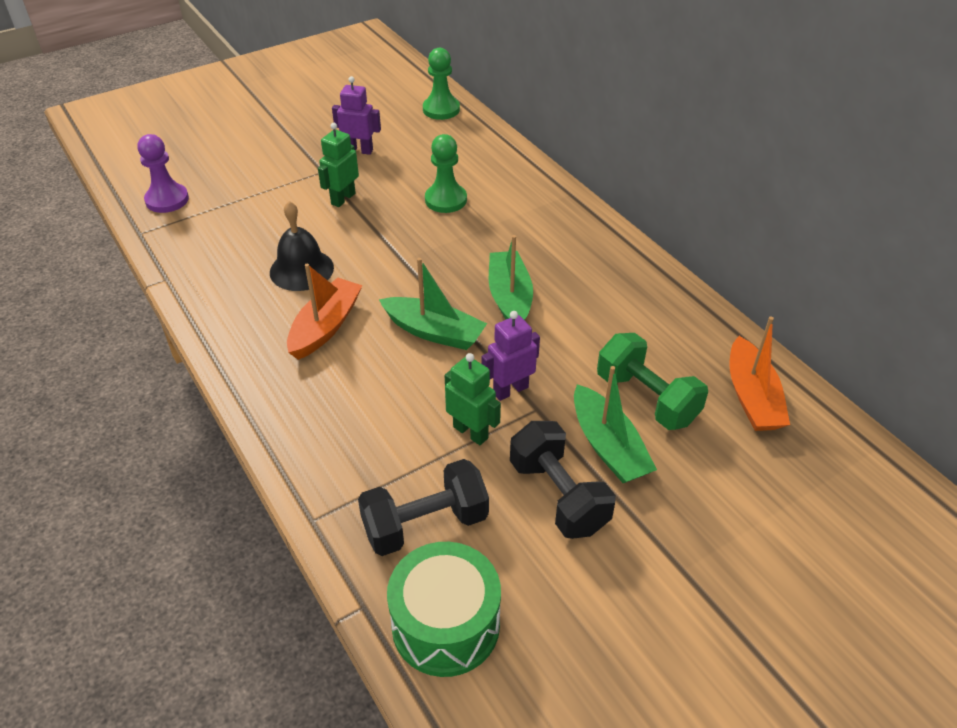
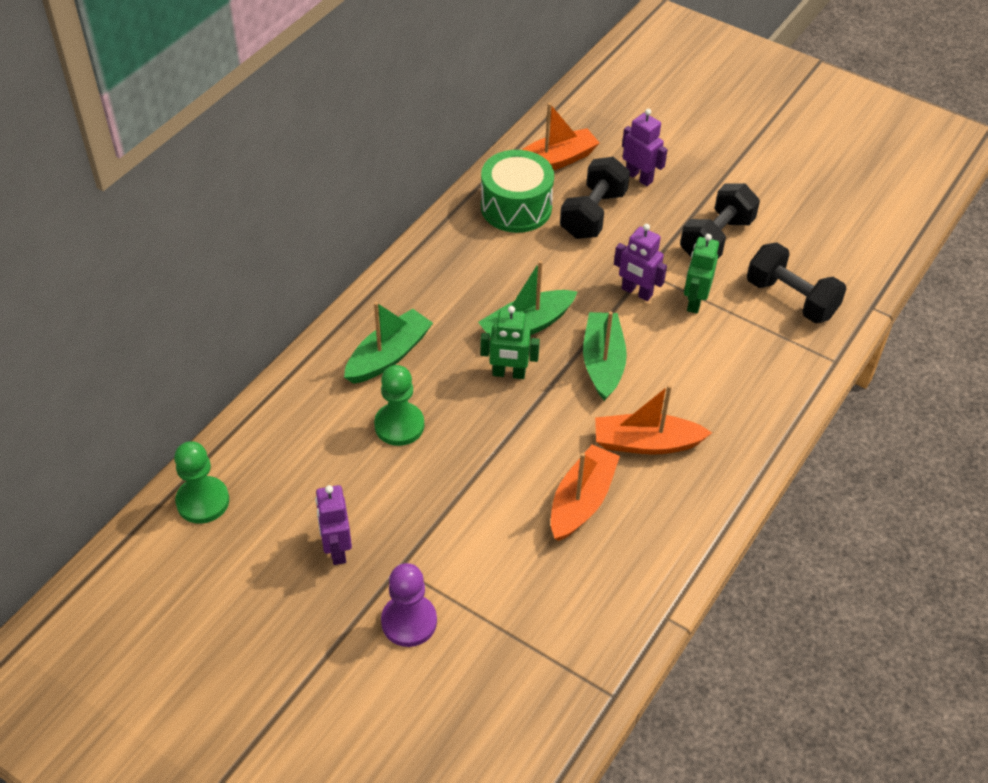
camera: 115 degrees left, 5 degrees up
(167, 200) = (539, 707): purple pawn -> purple pawn (409, 621)
(301, 269) = (581, 501): black bell -> orange boat
(343, 199) = (443, 521): green robot -> green robot (508, 374)
(445, 624) = (851, 264): green drum -> green drum (516, 207)
(608, 446) = (654, 224): green boat -> green boat (388, 355)
(647, 398) = (593, 214): green dumbbell -> black dumbbell
(698, 465) = (639, 177): none -> purple robot

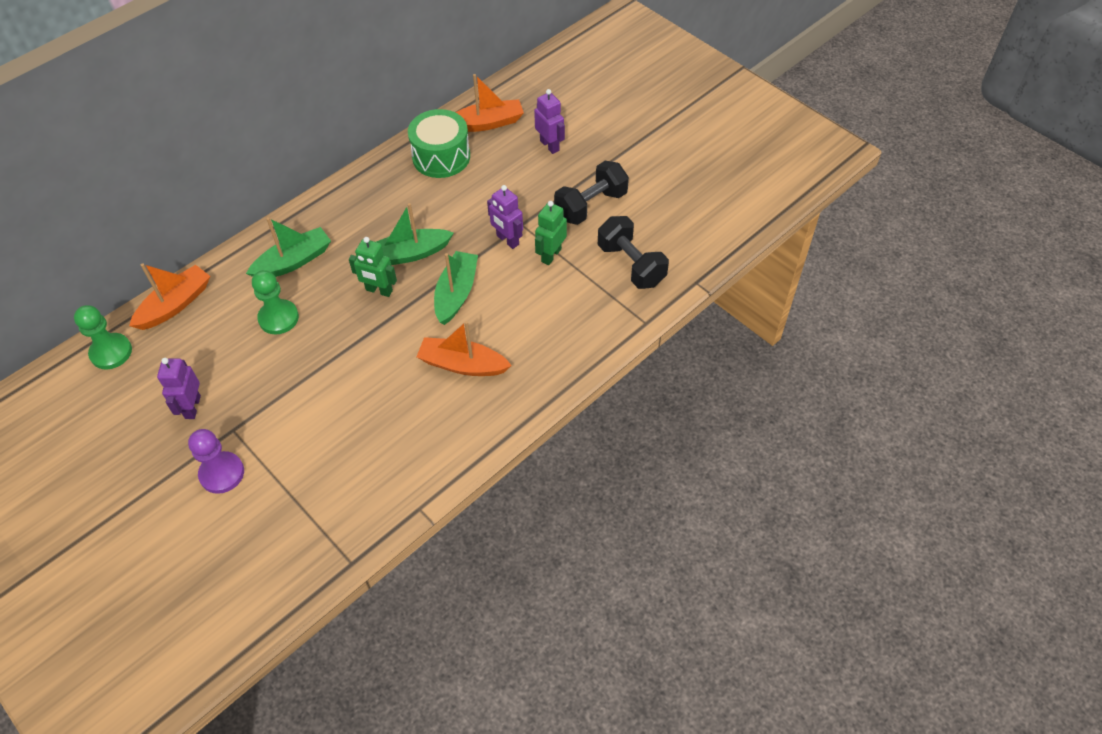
camera: 15 degrees right, 5 degrees up
(581, 501) = (392, 402): orange boat -> orange boat (175, 304)
(593, 214) = (499, 171): black dumbbell -> none

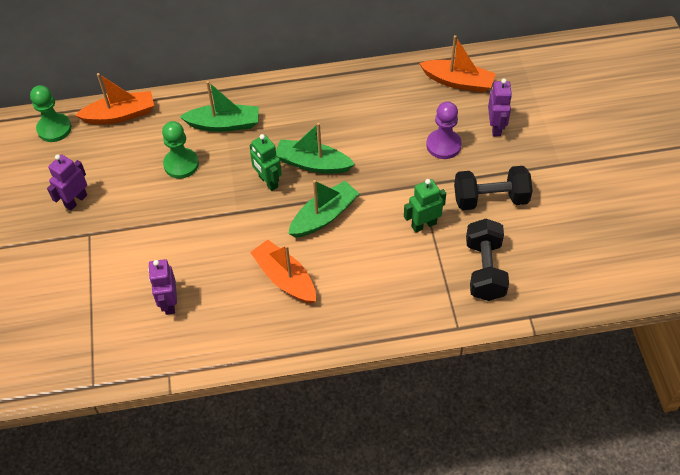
camera: 35 degrees right, 0 degrees up
(222, 473) = (59, 263): purple pawn -> purple pawn (443, 145)
(441, 157) = (398, 93): green drum -> none
(507, 240) = (398, 193): purple robot -> purple robot (169, 303)

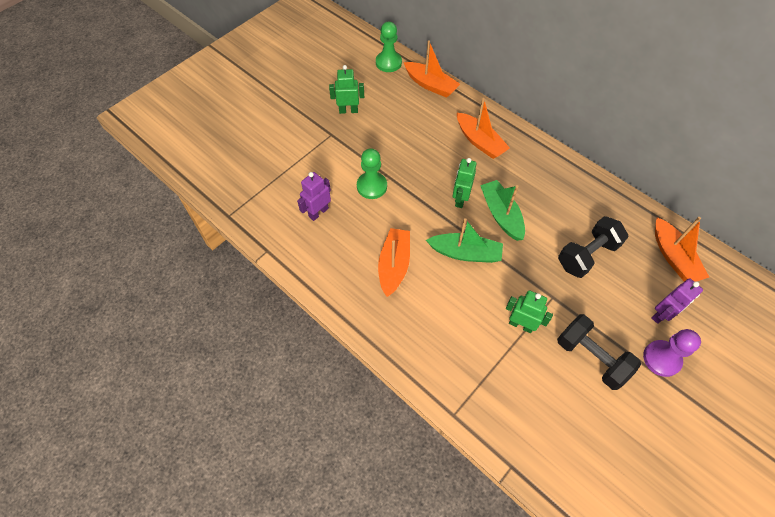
camera: 50 degrees right, 5 degrees up
(76, 201) = (348, 110): purple robot -> green robot
(181, 164) = (426, 142): green pawn -> green pawn (372, 186)
(224, 124) = (480, 142): green boat -> orange boat
(443, 145) = (605, 288): purple pawn -> purple pawn (661, 359)
(484, 270) = (522, 399): black dumbbell -> black dumbbell (587, 255)

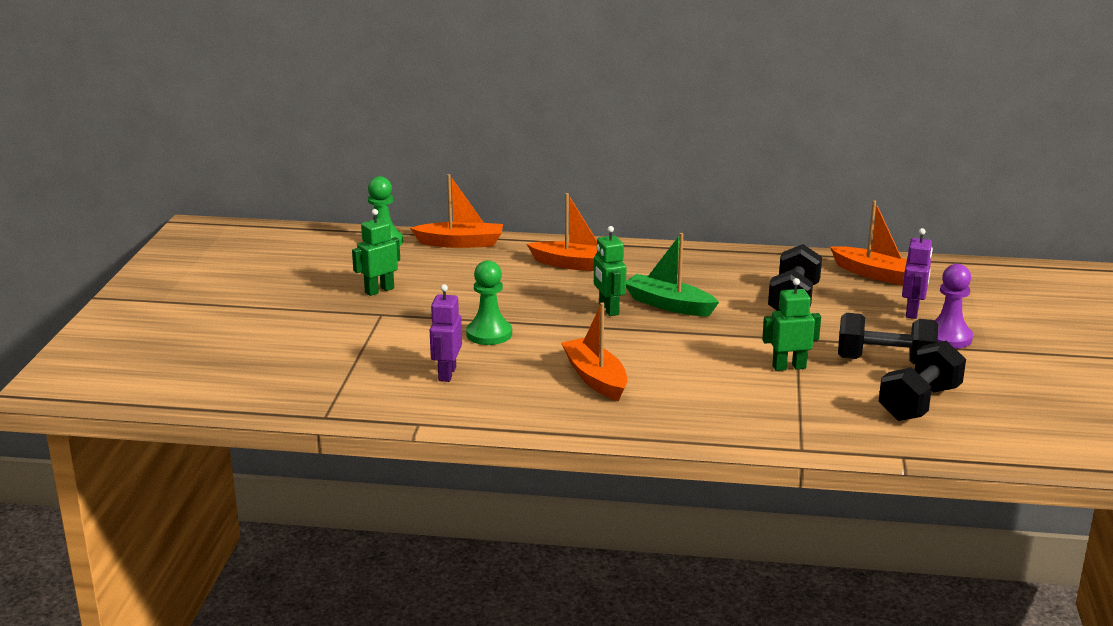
camera: 35 degrees left, 35 degrees down
(465, 253) = (665, 342): green boat -> none
(574, 418) = (919, 403): none -> black dumbbell

